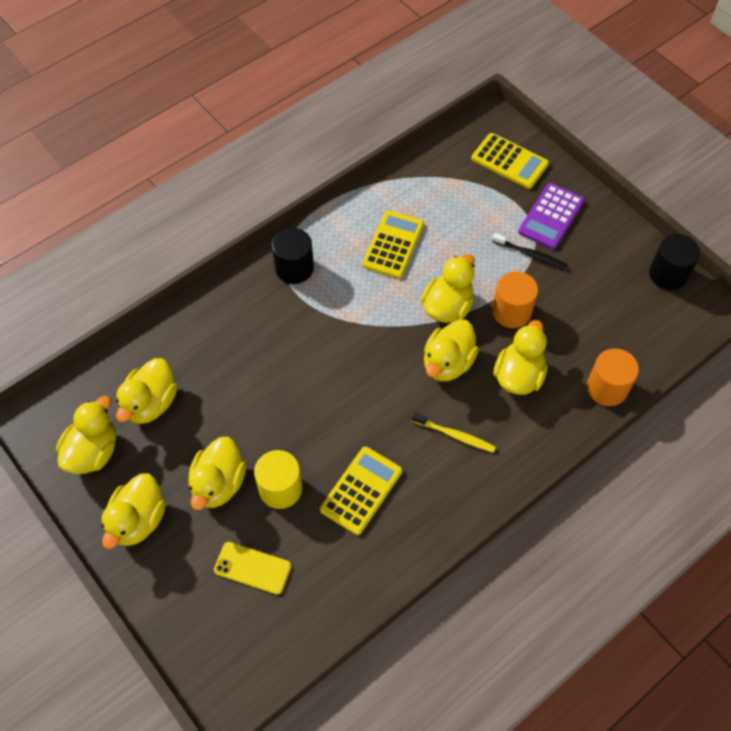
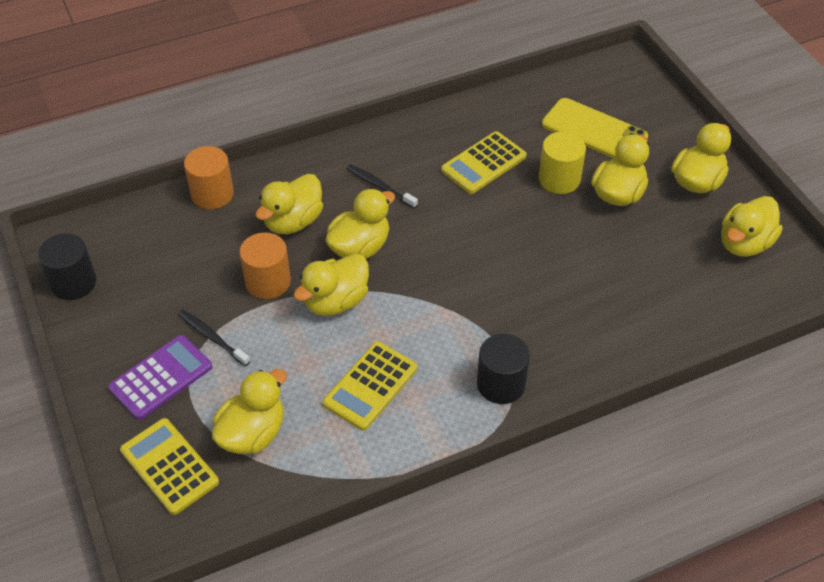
camera: 165 degrees left, 10 degrees down
(151, 403) = (684, 274): yellow duck -> yellow duck (252, 433)
(252, 568) = (594, 131): yellow phone -> yellow phone, size x1.54
(455, 435) = (379, 186): yellow toothbrush -> black toothbrush

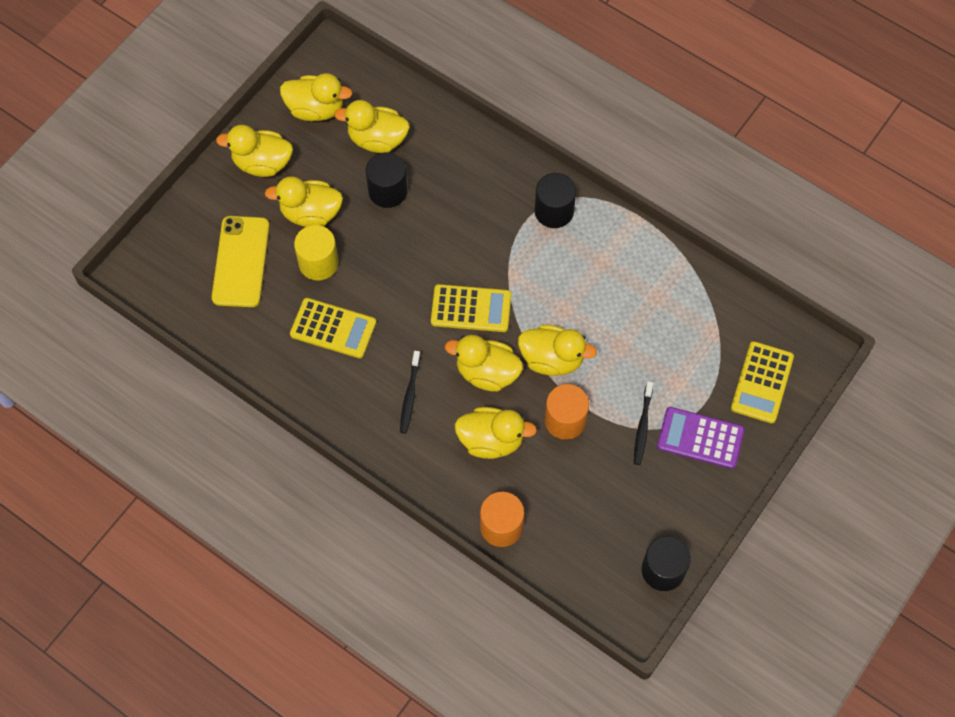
camera: 120 degrees left, 15 degrees up
(252, 433) = (701, 345): yellow duck -> yellow duck (377, 139)
(370, 386) = (611, 292): yellow calculator -> yellow calculator (471, 309)
(610, 259) = (388, 191): none -> black cylinder

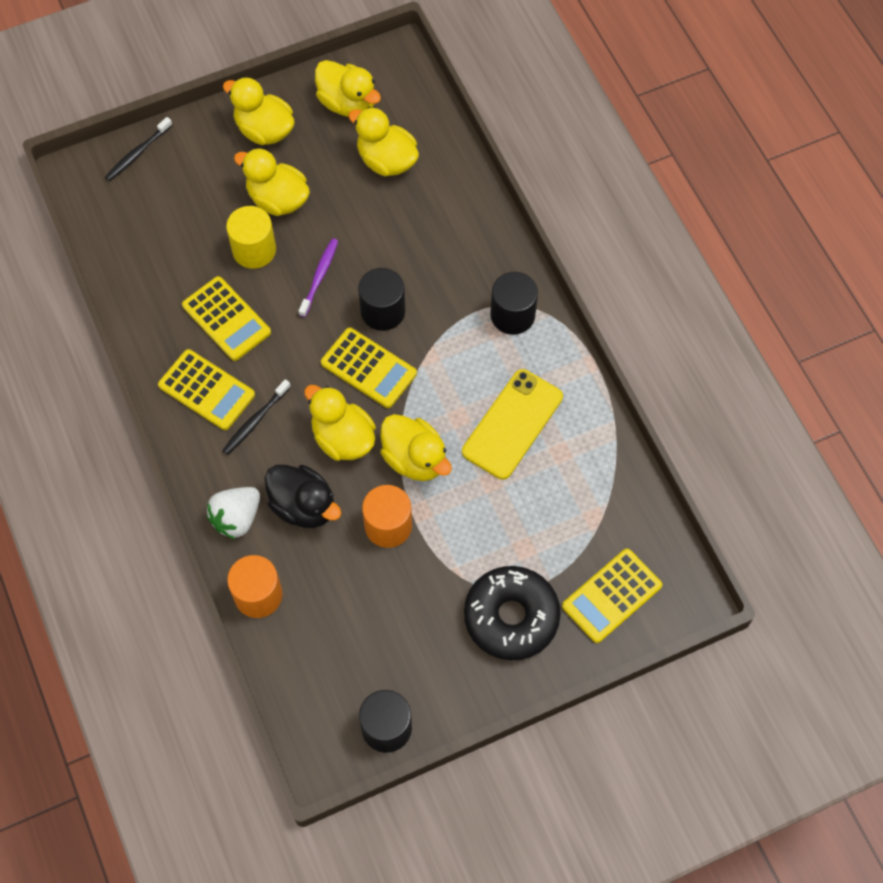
camera: 30 degrees right, 0 degrees up
(241, 261) = (184, 212): yellow phone -> yellow phone (512, 424)
(355, 392) = (206, 390): none -> yellow calculator
(385, 257) = (319, 276): none -> purple toothbrush
(388, 191) = (364, 214): black cylinder -> black cylinder (383, 311)
(445, 478) = (236, 518): none -> white strawberry
(491, 440) = (304, 506): yellow duck -> black duck
(642, 427) = (460, 574): black toothbrush -> black toothbrush (137, 153)
(700, 438) = (511, 617): purple calculator -> black donut

